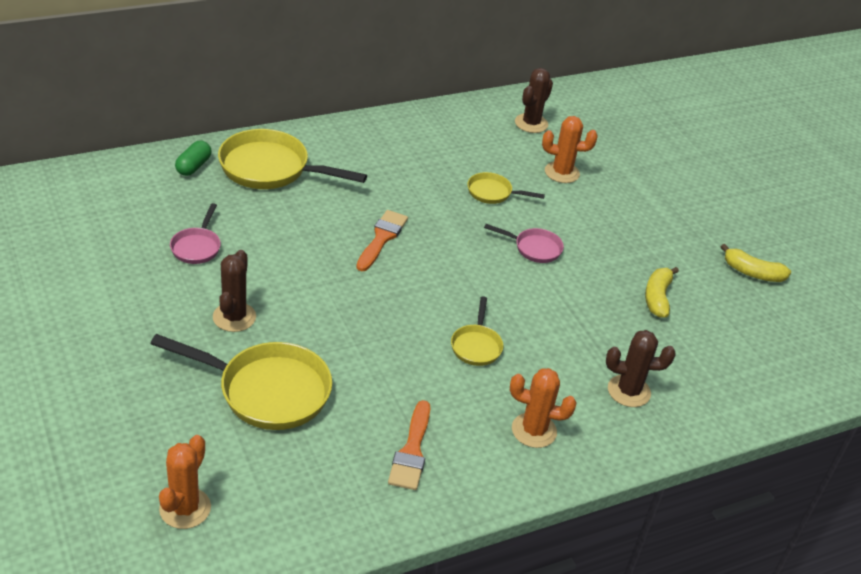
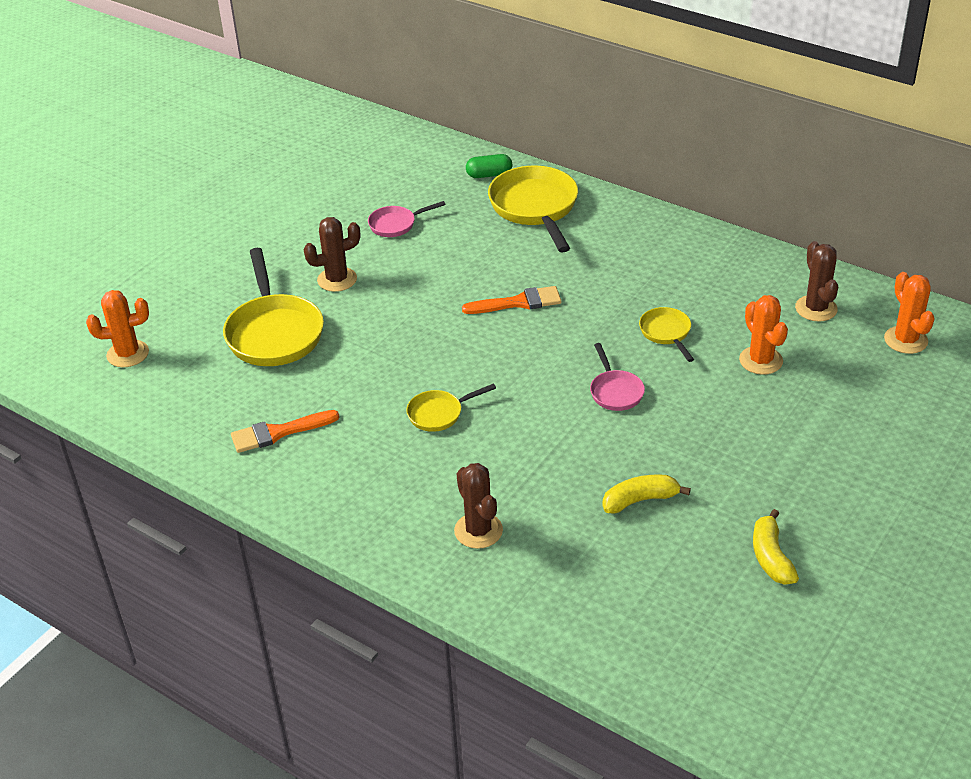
camera: 65 degrees right, 0 degrees up
(531, 123) = (816, 308): brown cactus -> brown cactus turned 75 degrees clockwise
(534, 430) = (367, 490): orange cactus -> orange cactus (905, 340)

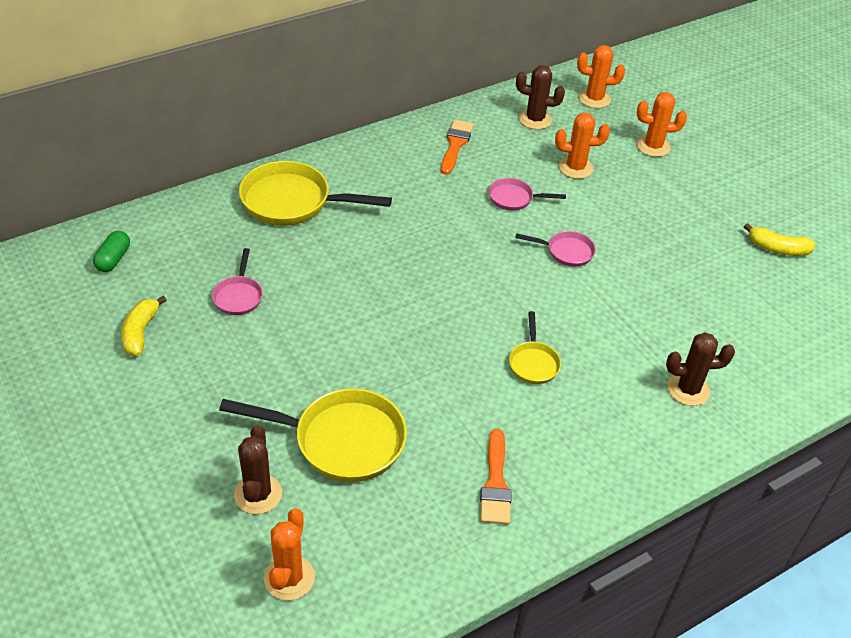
camera: 70 degrees left, 5 degrees up
(337, 279) = (292, 366): brown cactus -> brown cactus (258, 494)
(489, 175) = (216, 209): green capsule -> green capsule (113, 259)
(518, 302) = (417, 261): orange brush -> orange brush (455, 144)
(640, 500) = (694, 287): yellow banana -> yellow banana (140, 332)
(666, 333) = (514, 198): yellow pan -> pink pan
(863, 409) = (653, 146): none -> orange cactus

